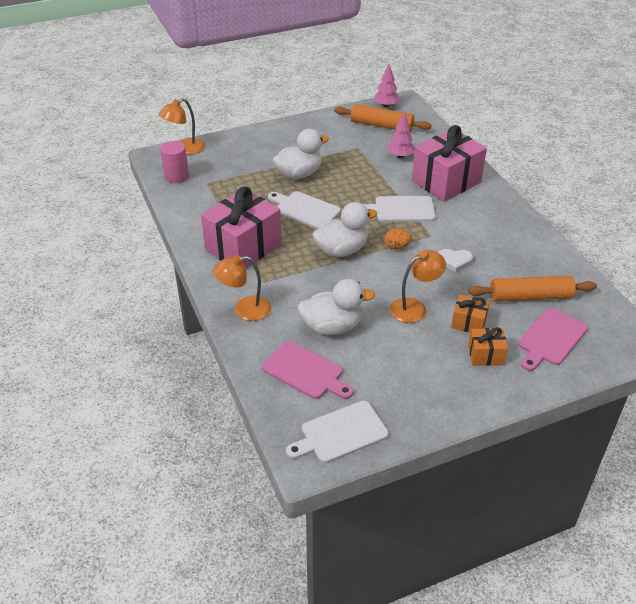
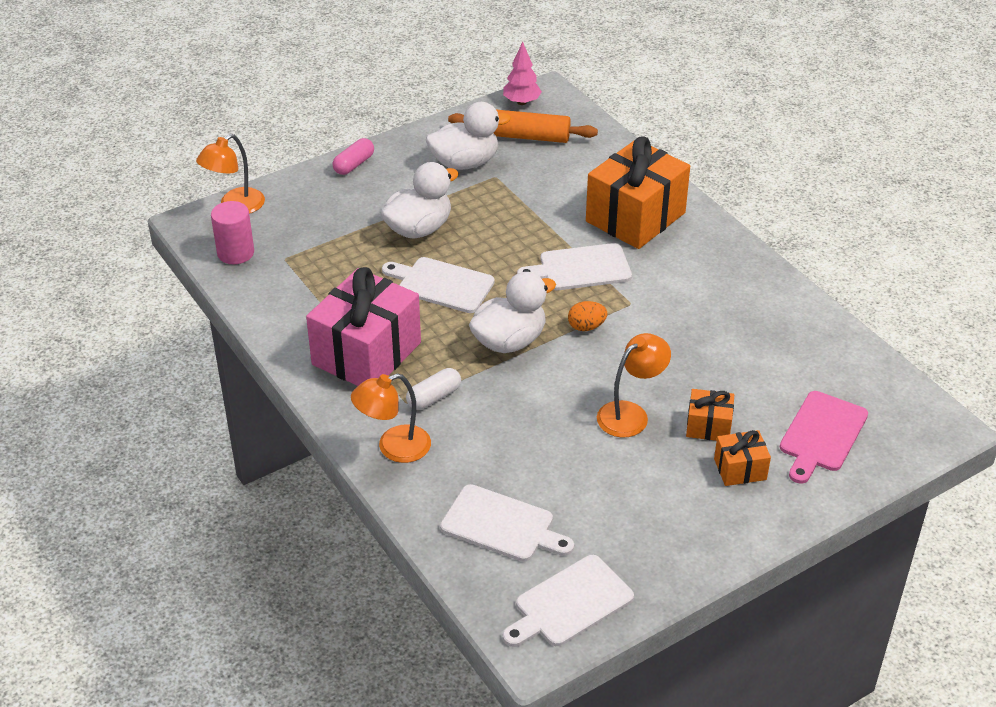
camera: 10 degrees left, 0 degrees up
(267, 132) = (354, 164): none -> pink capsule
(281, 280) = (434, 397): none -> white capsule
(305, 372) = (502, 525): pink cutting board -> white cutting board
(332, 327) = (523, 456): white duck -> white duck (465, 163)
(400, 156) = (561, 183): pink tree -> none
(446, 181) = (635, 217): pink gift -> orange gift
(454, 261) = (672, 338): white heart -> none
(530, 297) = (784, 378): orange rolling pin -> none

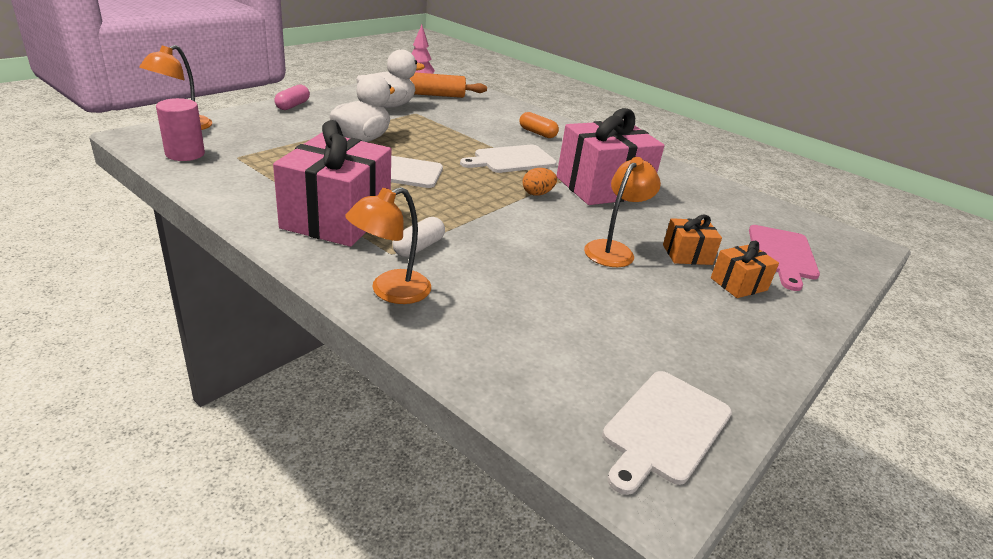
camera: 20 degrees left, 10 degrees down
(502, 525) = (542, 354): white cutting board -> none
(509, 341) = (474, 205): white duck -> none
(635, 217) = (537, 133): orange gift -> orange capsule
(669, 319) = (602, 187): none -> pink gift

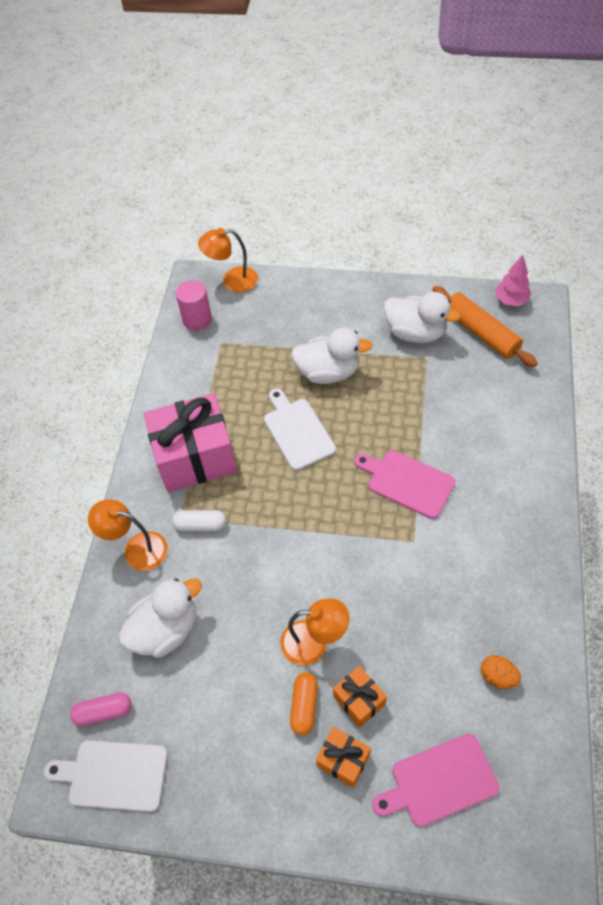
camera: 65 degrees right, 25 degrees up
(293, 105) = (338, 289): pink capsule -> pink capsule (104, 712)
(511, 160) = (407, 482): white cutting board -> pink cutting board
(513, 316) = (166, 630): none -> white duck
(537, 133) = (495, 462): orange capsule -> orange capsule (304, 706)
(537, 193) = (360, 539): orange egg -> orange egg (497, 676)
(602, 187) = (427, 576): pink gift -> none

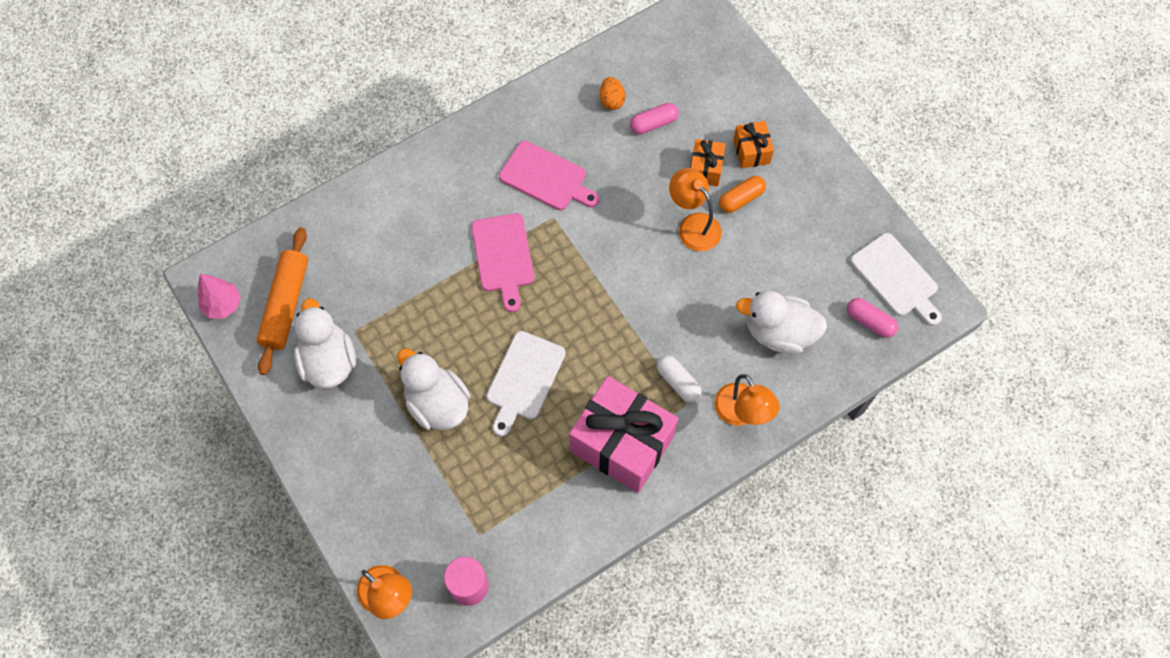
camera: 135 degrees left, 10 degrees up
(439, 781) = (711, 91): pink cutting board -> pink cutting board (546, 178)
(443, 694) = (653, 124): none -> pink capsule

